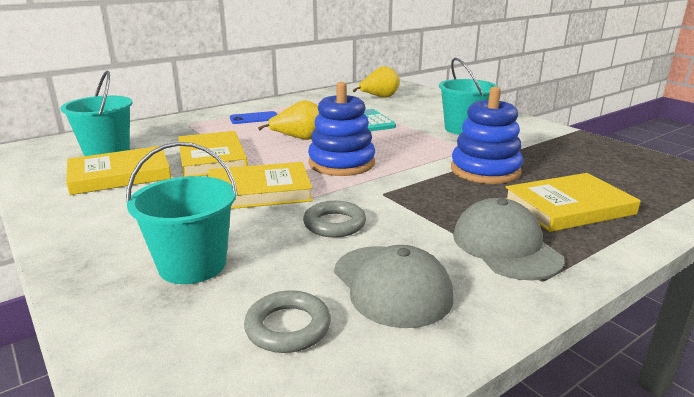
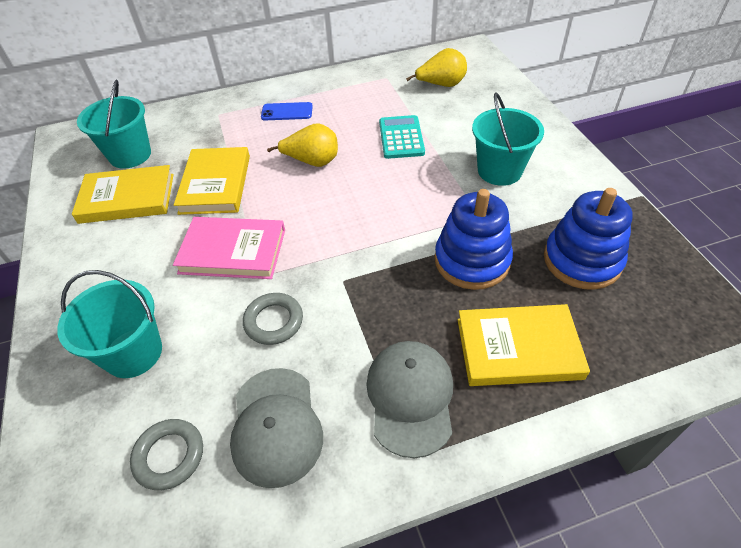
camera: 20 degrees right, 25 degrees up
(259, 191) = (233, 251): yellow book -> pink book
(341, 163) = (331, 217): blue stacking toy -> blue stacking toy (582, 260)

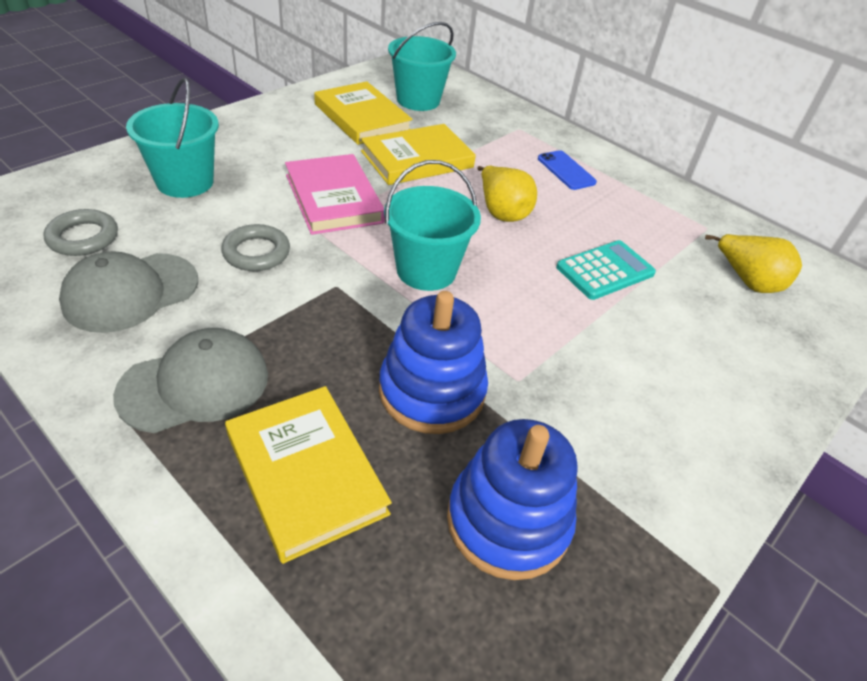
camera: 55 degrees right, 5 degrees down
(499, 171) = (624, 383): turquoise bucket -> turquoise bucket (426, 270)

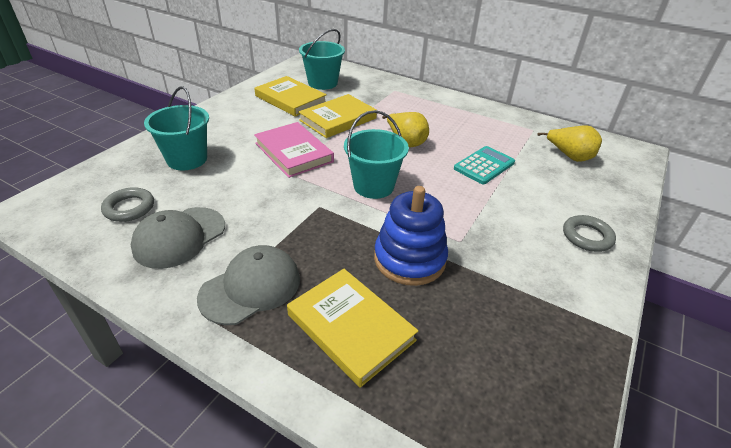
camera: 10 degrees left, 5 degrees down
(256, 252) = (256, 195): grey ring -> grey ring (587, 236)
(508, 521) = (491, 327): blue stacking toy -> none
(566, 170) = (434, 110): blue phone -> none

